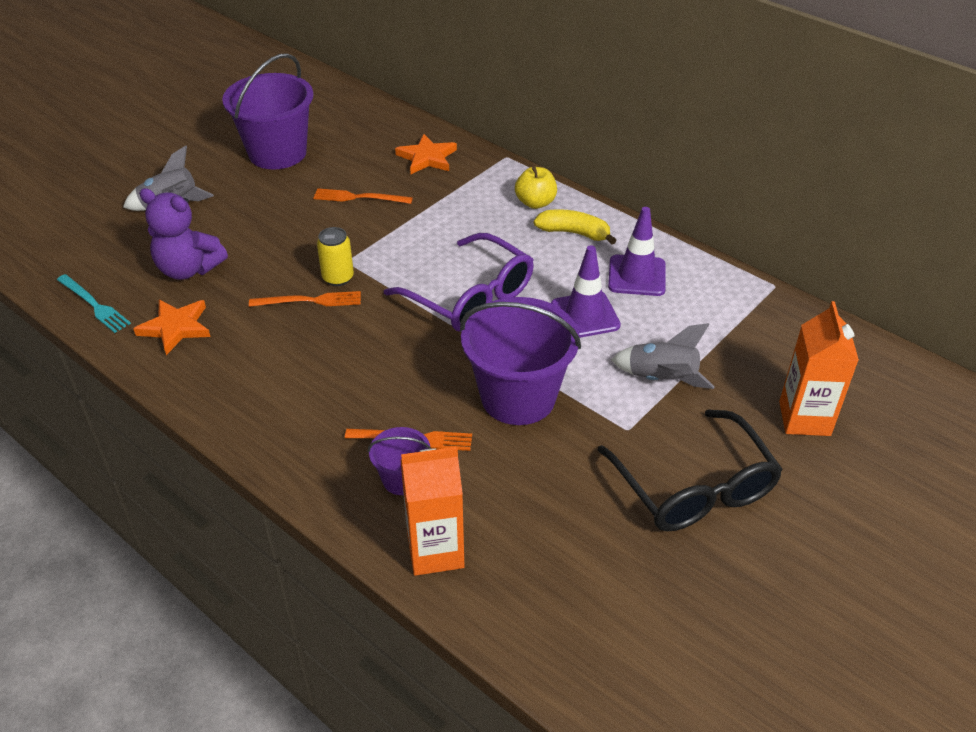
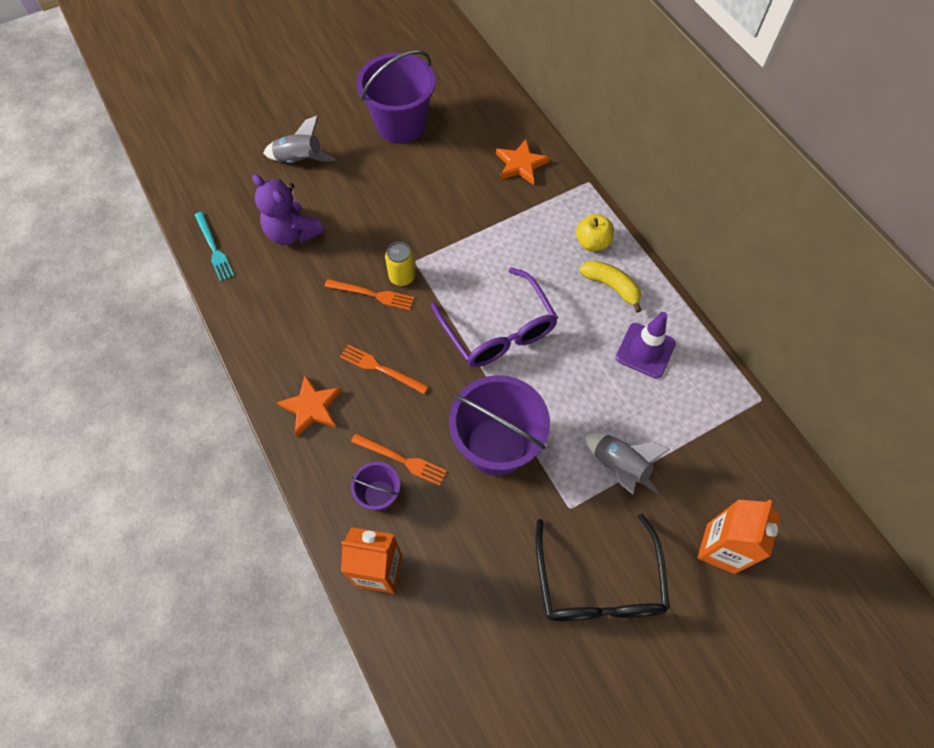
camera: 20 degrees right, 20 degrees up
(175, 327) = (265, 290): orange star -> orange star (312, 407)
(359, 197) = (448, 194): orange fork -> orange fork (381, 369)
(585, 315) = (584, 379): purple traffic cone -> none

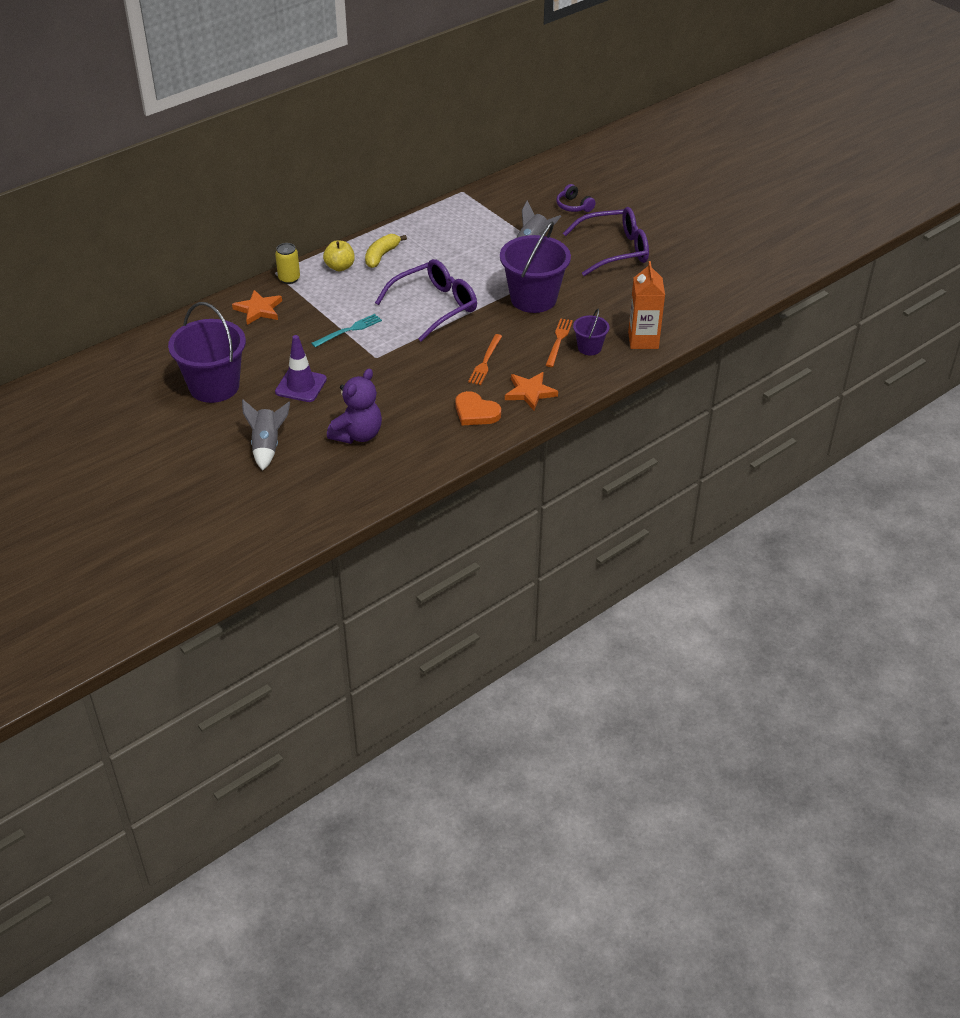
camera: 100 degrees left, 20 degrees down
(214, 248) = (385, 482): turquoise fork -> turquoise fork (349, 330)
(294, 345) = (476, 412): none -> orange heart
(372, 294) = (415, 376): orange fork -> none
(402, 277) = (394, 362): yellow can -> yellow can (289, 279)
(598, 582) = (614, 250): black glasses -> purple glasses
(645, 350) = (436, 238): purple traffic cone -> purple traffic cone (301, 386)
(720, 548) = (573, 206): orange carton -> purple headphones

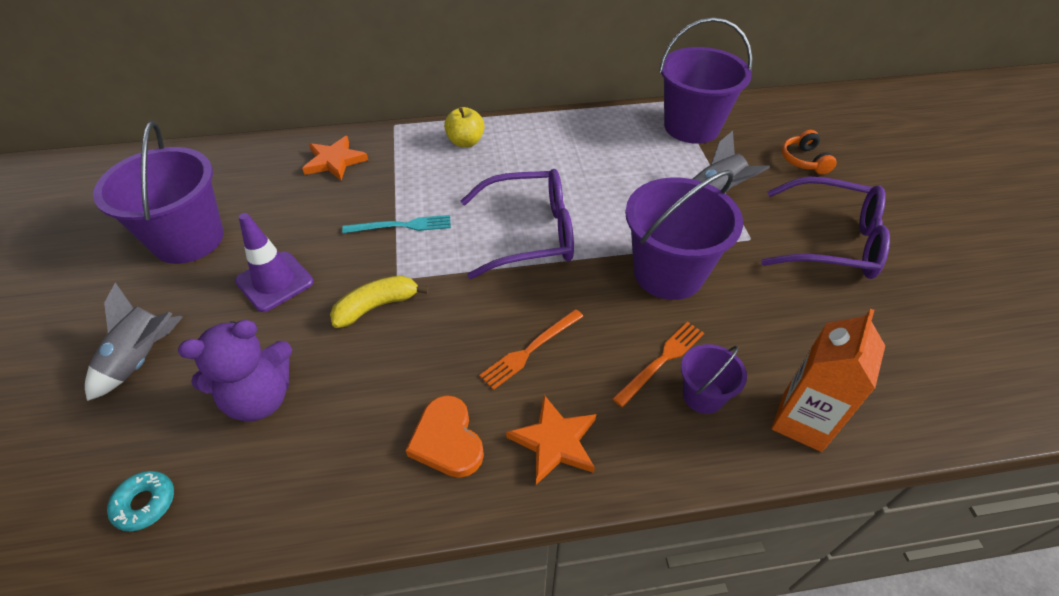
camera: 30 degrees right, 5 degrees up
(289, 279) = (401, 137): yellow can -> none
(347, 491) = (145, 503): none -> turquoise donut
(381, 256) = (522, 144): yellow banana -> yellow banana (376, 306)
(488, 206) = (691, 127): none -> purple bucket
(573, 206) = (804, 160): purple headphones -> orange headphones

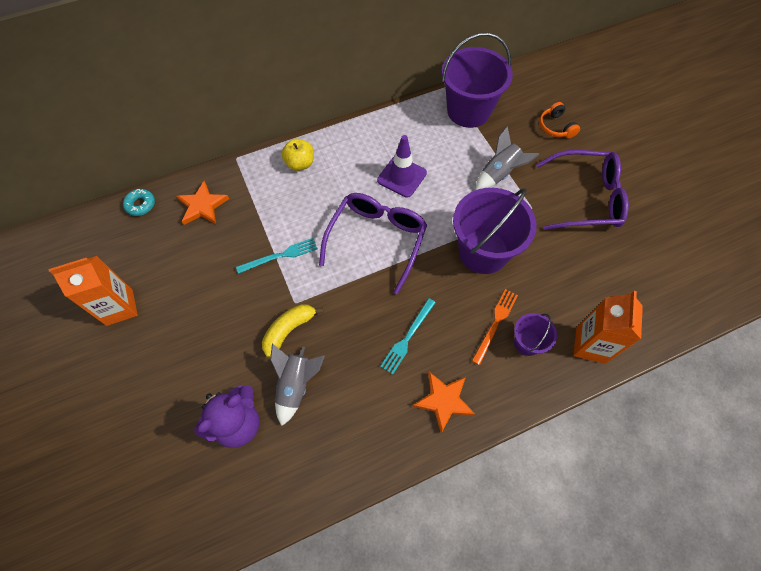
camera: 15 degrees left, 15 degrees up
(142, 359) = (137, 416): grey rocket -> grey rocket (296, 385)
(145, 503) = (196, 517): turquoise donut -> turquoise donut (140, 204)
(188, 239) = (119, 307): purple bucket -> orange carton
(274, 281) = (205, 328): purple traffic cone -> purple traffic cone (402, 176)
(447, 440) = (375, 418): orange heart -> none
(528, 234) = (376, 241): purple glasses -> purple glasses turned 45 degrees counterclockwise
(530, 350) = (407, 337): orange fork -> turquoise fork

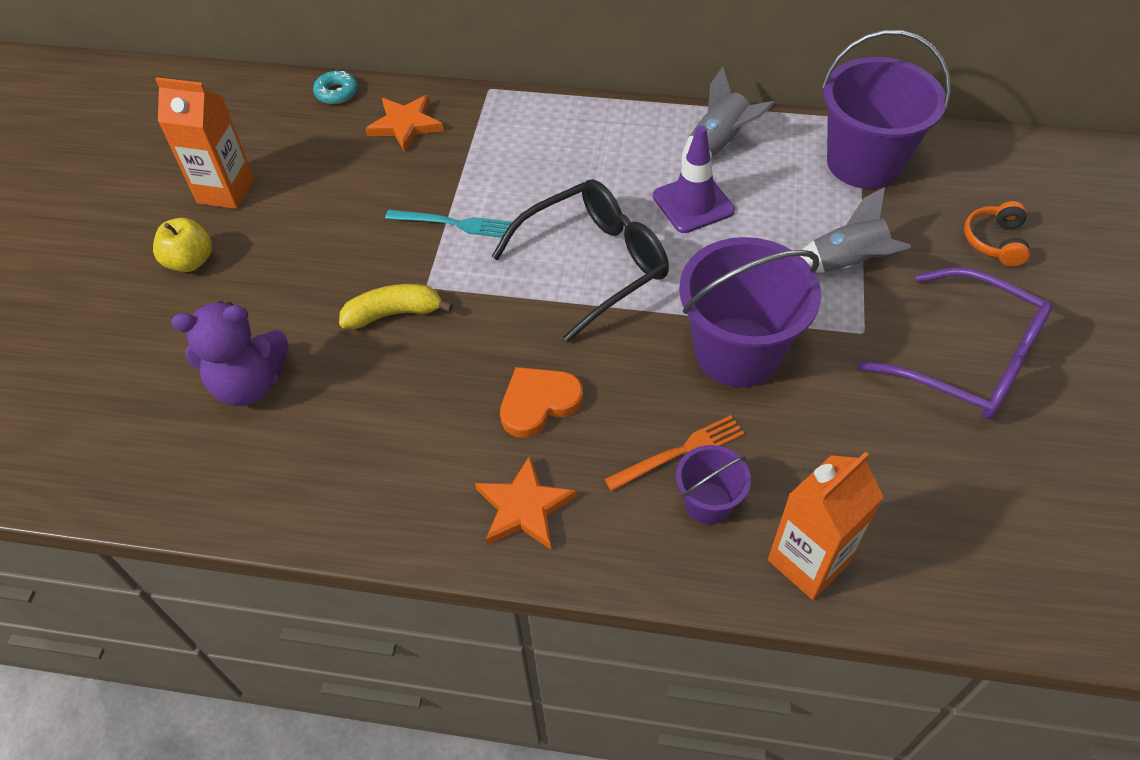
camera: 35 degrees right, 10 degrees down
(296, 385) = (350, 380): grey rocket -> grey rocket (719, 144)
(300, 163) = (565, 129): yellow apple -> yellow apple (190, 261)
(376, 241) = (592, 265): purple glasses -> black glasses
(407, 337) = (538, 403): turquoise fork -> orange heart

